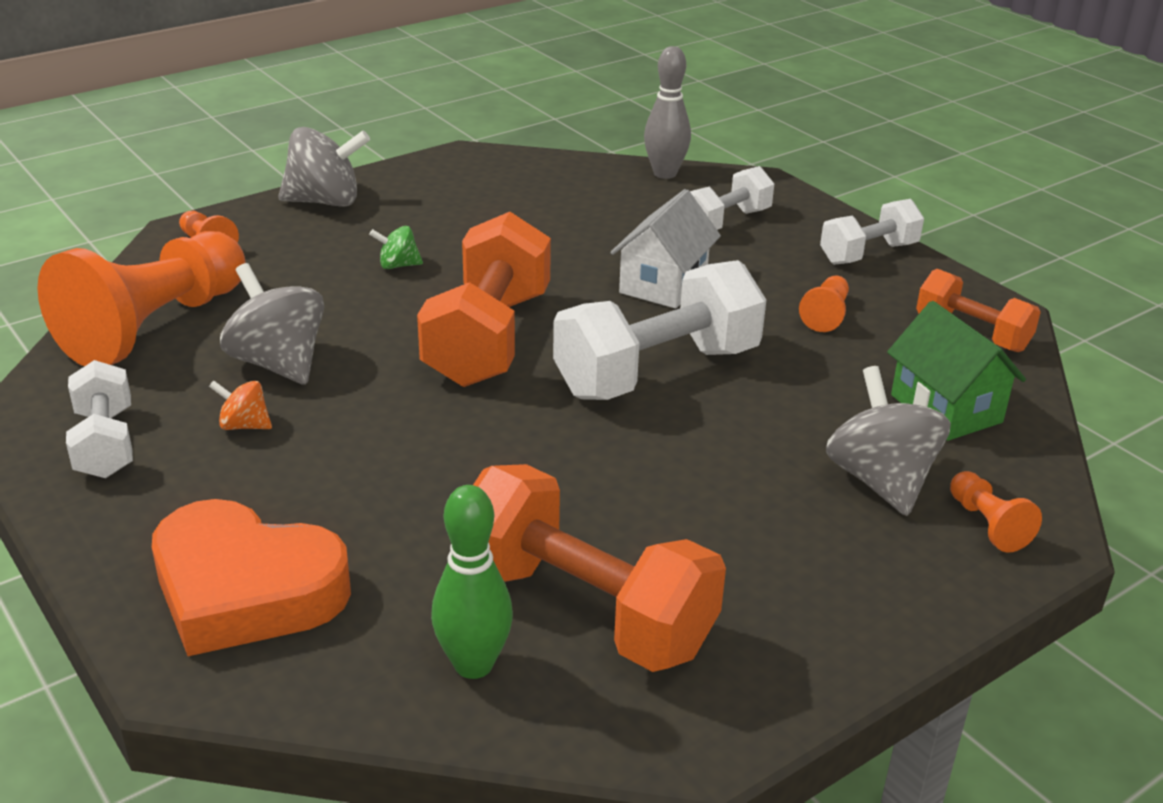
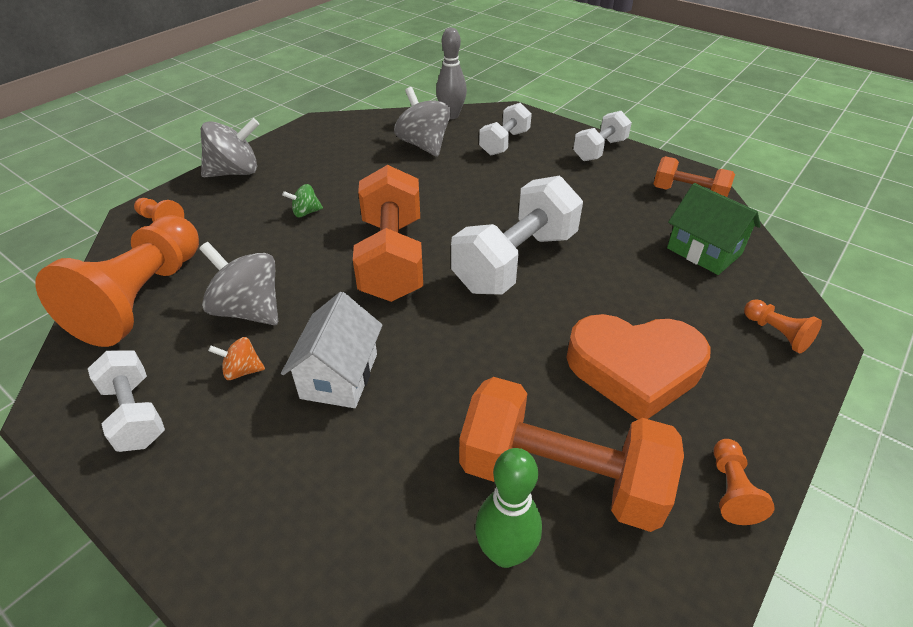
camera: 15 degrees left, 10 degrees up
(245, 590) = (299, 529): orange heart -> orange heart (634, 369)
(663, 284) = (488, 194): white house -> white house (339, 376)
(826, 315) = (597, 197): orange pawn -> orange pawn (731, 490)
(880, 481) = (696, 315): grey spinning top -> grey spinning top (424, 145)

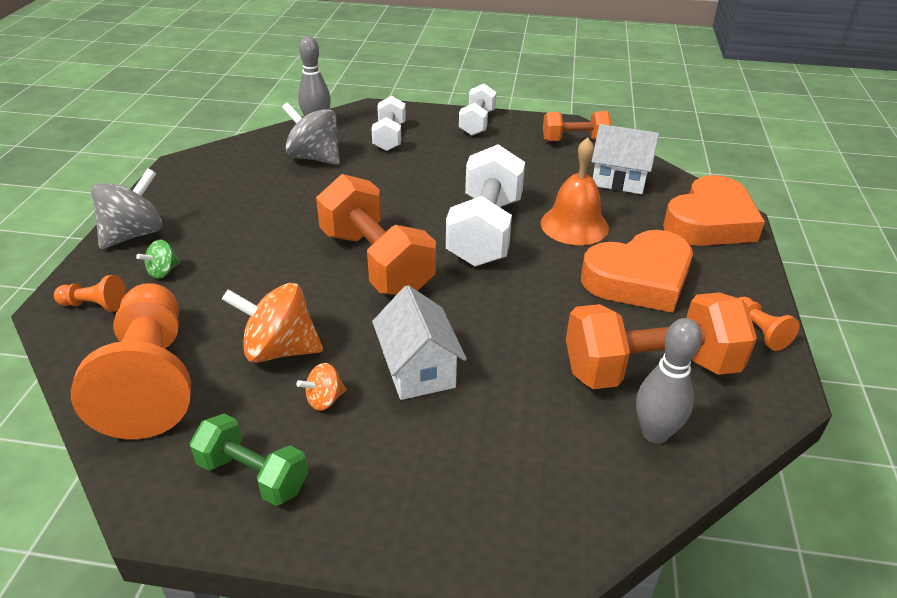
camera: 30 degrees left, 5 degrees down
(135, 414) = (253, 475): white dumbbell -> green dumbbell
(249, 310) = (279, 350): grey spinning top -> orange spinning top
(306, 212) = (252, 249): green spinning top -> green spinning top (163, 272)
(505, 552) = (655, 433): green bowling pin -> grey bowling pin
(612, 285) = (574, 225): none -> orange bell
(704, 251) = (619, 180): green house -> white house
(776, 333) = (710, 222): orange pawn -> orange heart

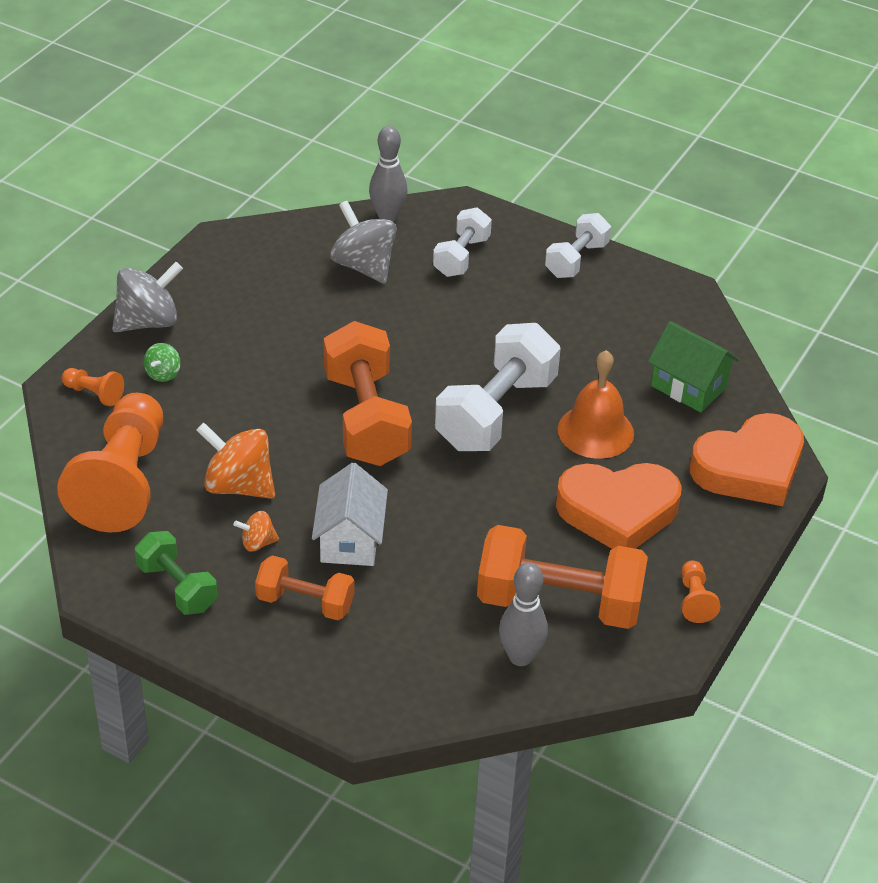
camera: 20 degrees right, 5 degrees up
(163, 272) = (163, 374): green spinning top -> green spinning top turned 45 degrees counterclockwise
(574, 140) = (677, 316): orange dumbbell -> orange dumbbell (305, 602)
(619, 180) = (688, 387): white house -> green house

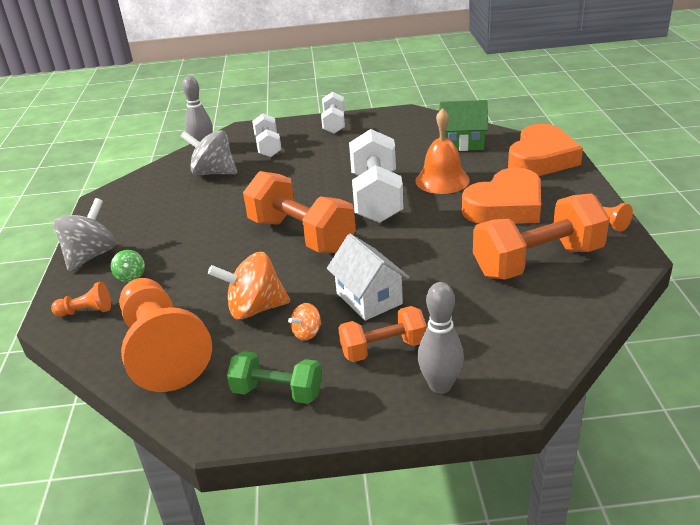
camera: 30 degrees left, 10 degrees down
(520, 657) = (558, 300): grey bowling pin -> grey bowling pin (440, 385)

